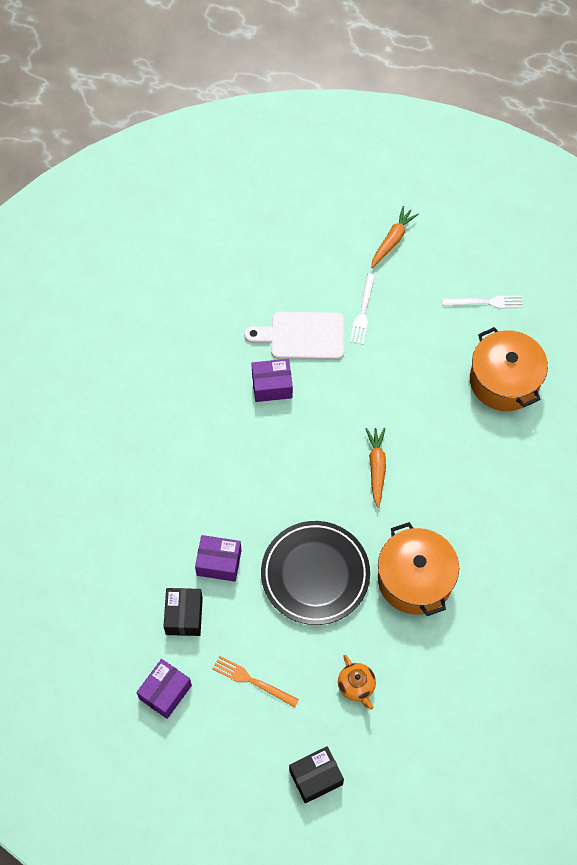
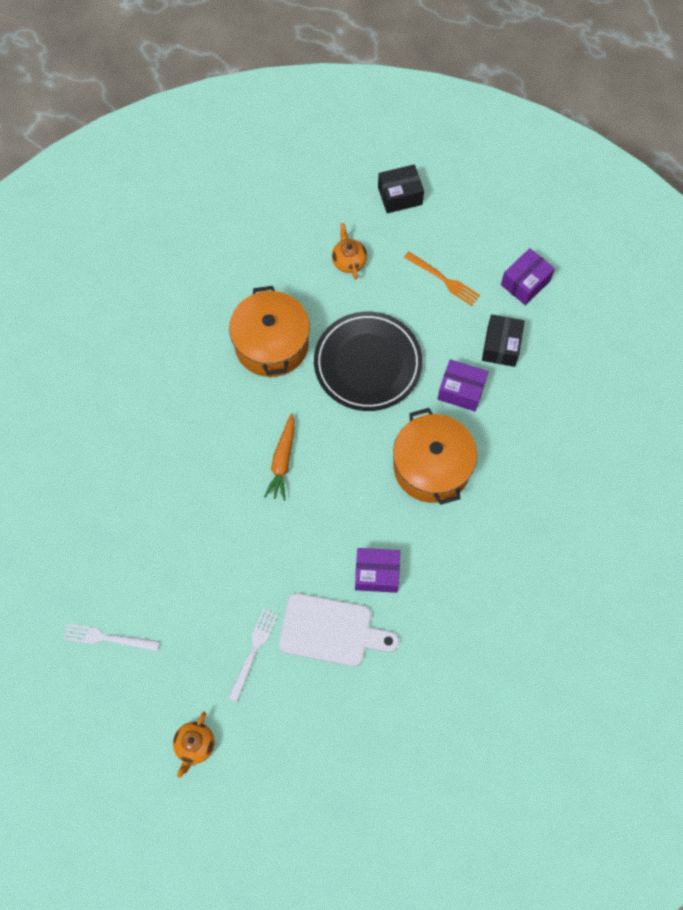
camera: 170 degrees left, 5 degrees up
(392, 241) = (195, 745): orange carrot -> orange teapot
(504, 381) = (118, 535): orange pot -> orange pot (432, 467)

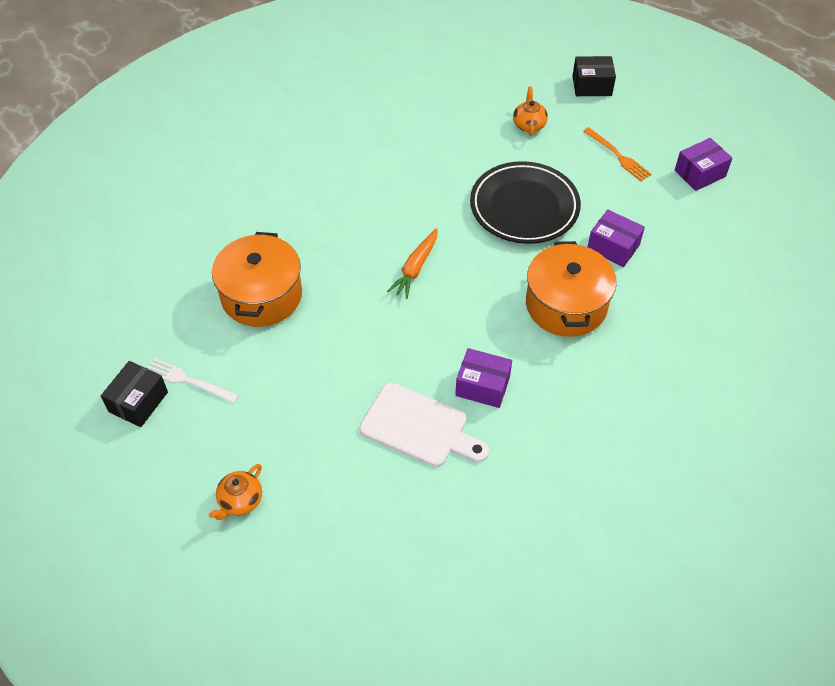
camera: 15 degrees right, 15 degrees down
(253, 651) = (332, 427): white fork -> none
(271, 344) = (434, 173): orange pot -> orange pot (261, 295)
(501, 346) = (663, 219): black box -> black box (138, 402)

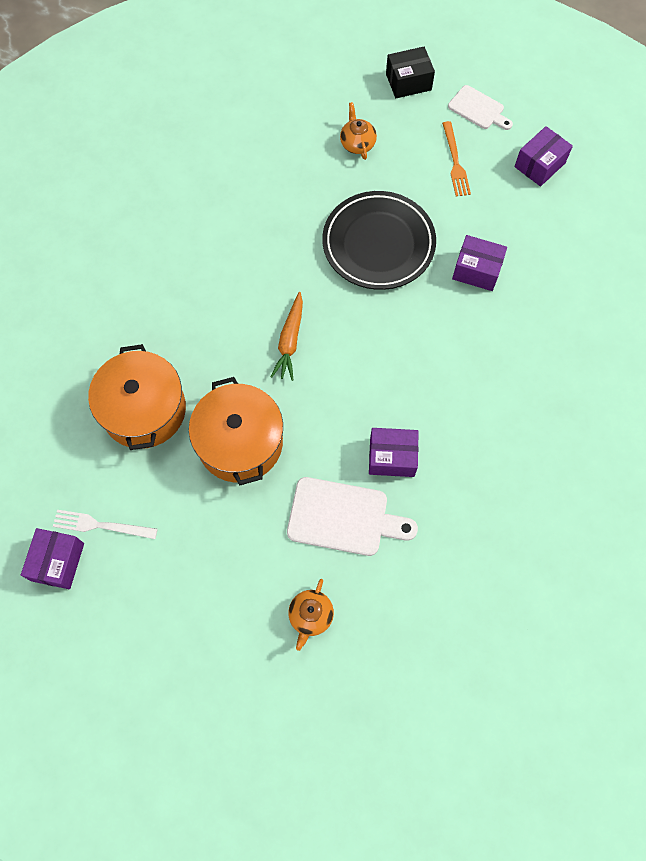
camera: 15 degrees left, 15 degrees up
(138, 402) = (58, 562): black box -> purple box
(240, 501) = (195, 641): orange teapot -> orange teapot (310, 616)
(566, 305) = (448, 347): orange pot -> orange pot (240, 442)
(618, 156) = (455, 162): orange fork -> orange fork turned 45 degrees clockwise
(652, 118) = (478, 109): none -> white cutting board

